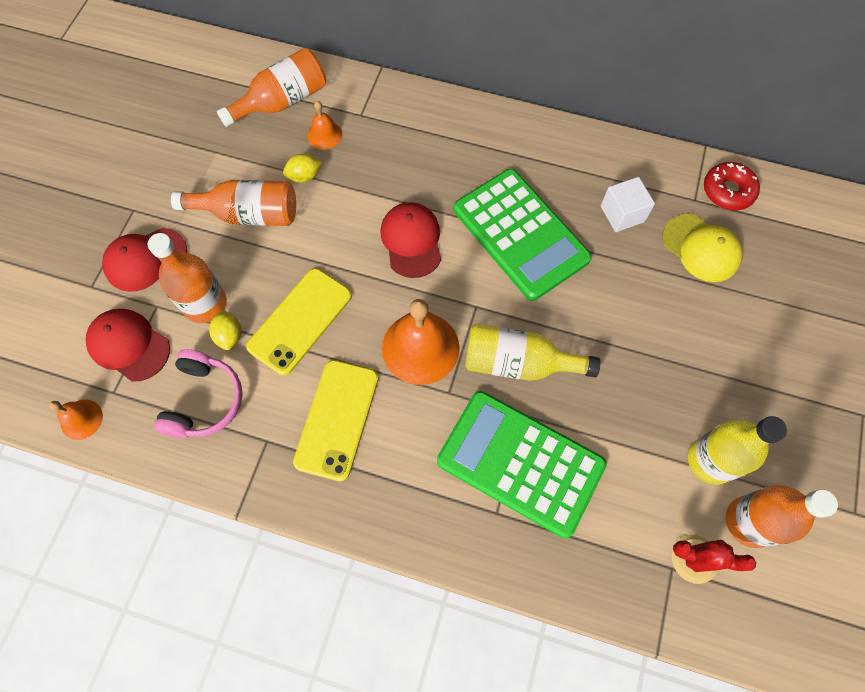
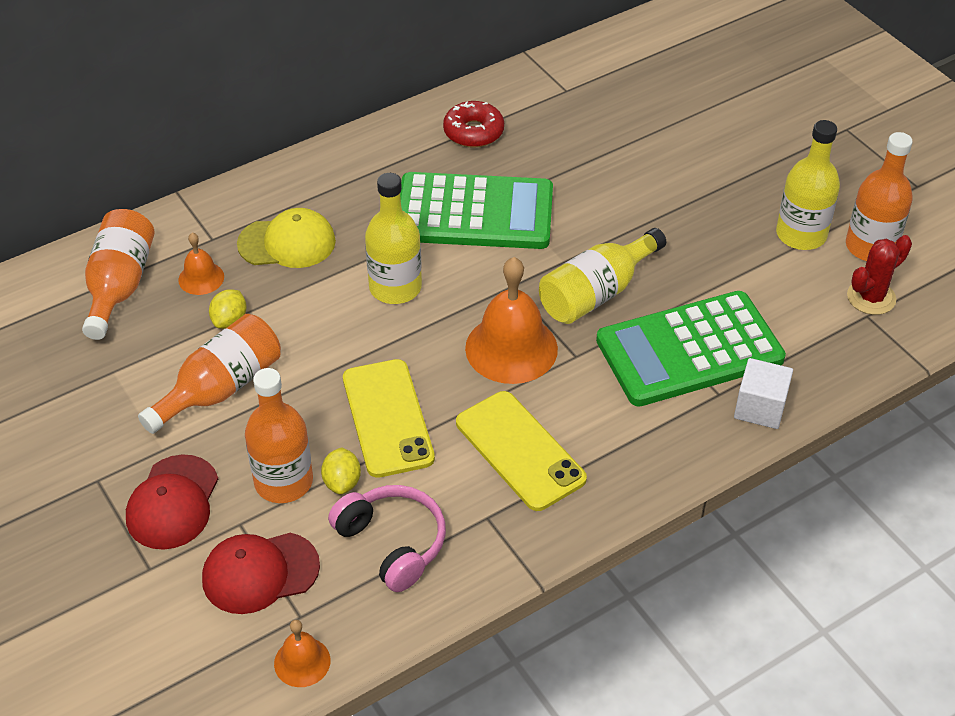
camera: 50 degrees left, 20 degrees down
(229, 335) = (342, 482): yellow lemon -> yellow lemon turned 60 degrees clockwise
(411, 241) = (395, 287): red cap -> yellow bottle
(622, 214) = (529, 139): white cube -> white cube (760, 408)
(701, 248) = (614, 117): yellow cap -> yellow cap (287, 243)
(727, 191) = (580, 68): red donut -> red donut (473, 132)

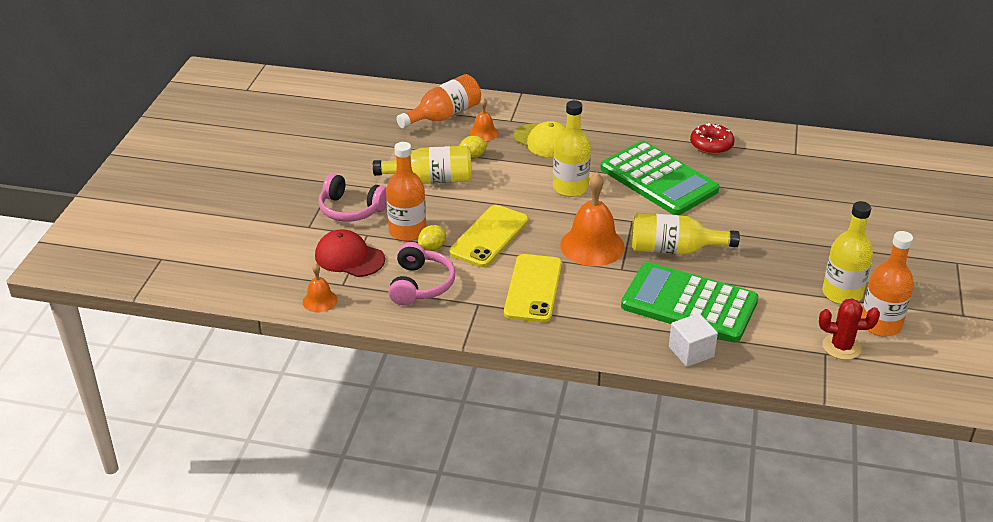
camera: 45 degrees right, 10 degrees down
(173, 502) = (351, 209): red cap -> pink headphones
(220, 388) = (431, 180): orange bottle -> yellow bottle

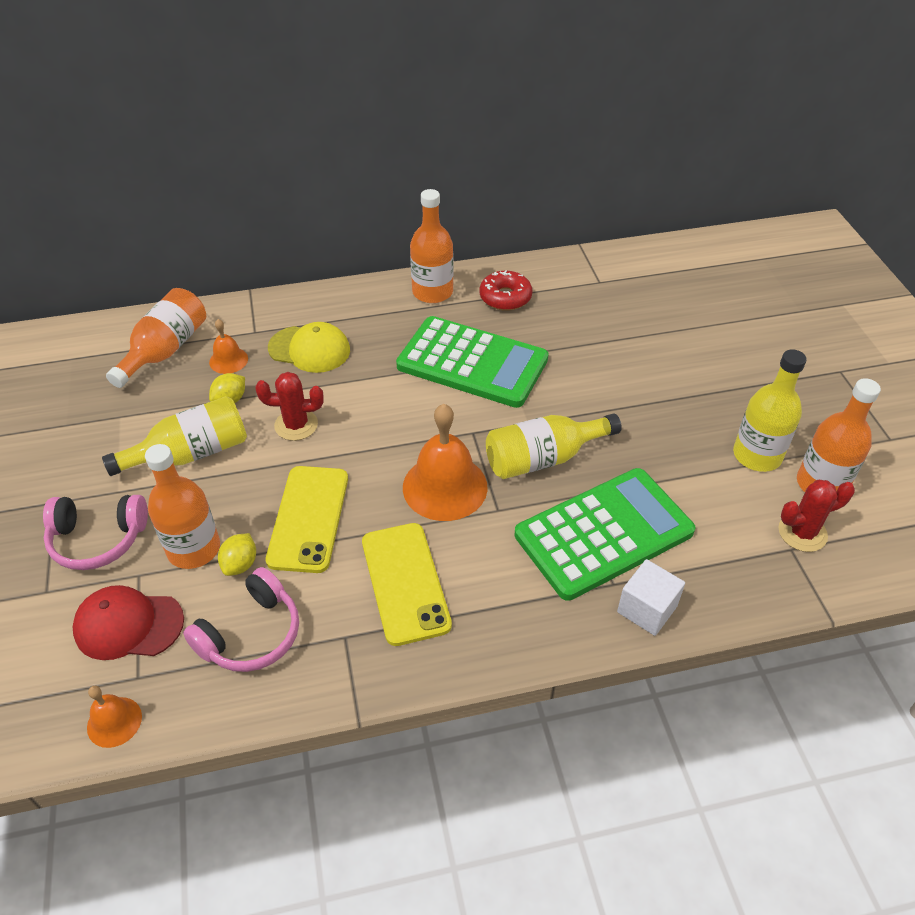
camera: 25 degrees left, 10 degrees up
(420, 285) = (251, 634): pink headphones -> pink headphones turned 60 degrees clockwise
(509, 183) = (296, 425): none -> red cactus
(570, 188) = (375, 408): yellow bottle -> none
(656, 128) = (432, 292): none -> orange bottle
(689, 303) = (604, 533): green calculator -> green calculator turned 150 degrees clockwise

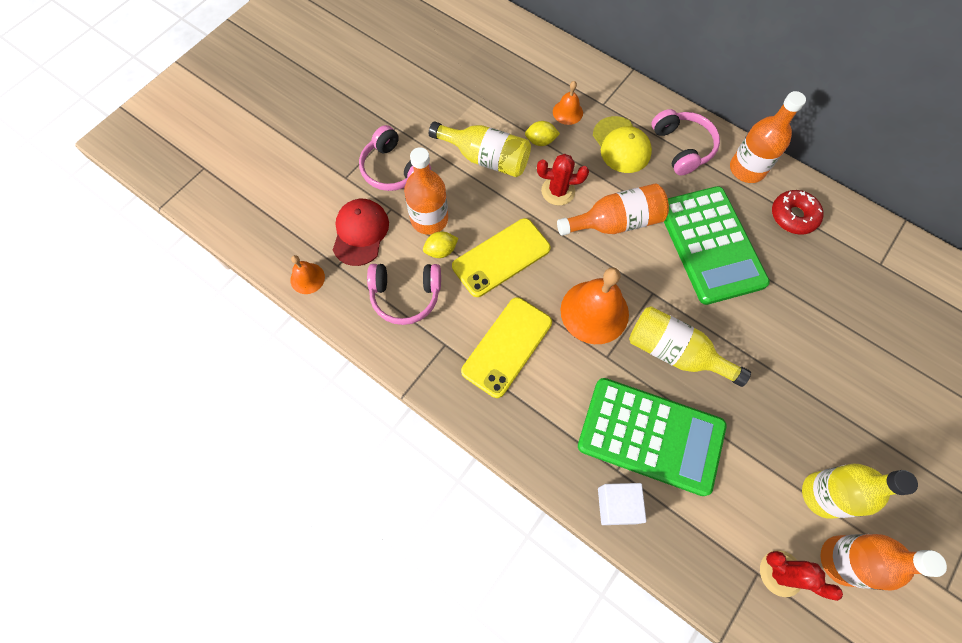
camera: 50 degrees right, 20 degrees up
(128, 625) = (360, 233): red cap -> red cap turned 45 degrees clockwise
(165, 350) = (541, 75): orange bottle -> orange bottle (615, 222)
(296, 425) = (558, 191): red cactus -> red cactus turned 45 degrees counterclockwise
(363, 314) = (682, 147): none -> pink headphones

